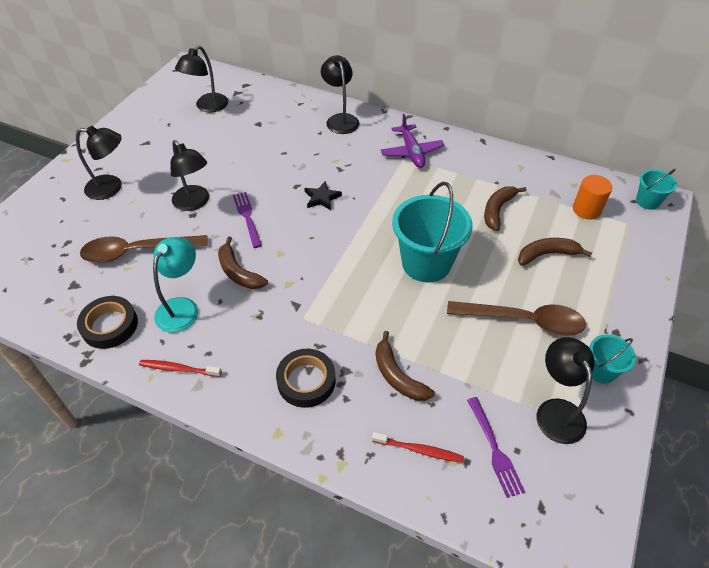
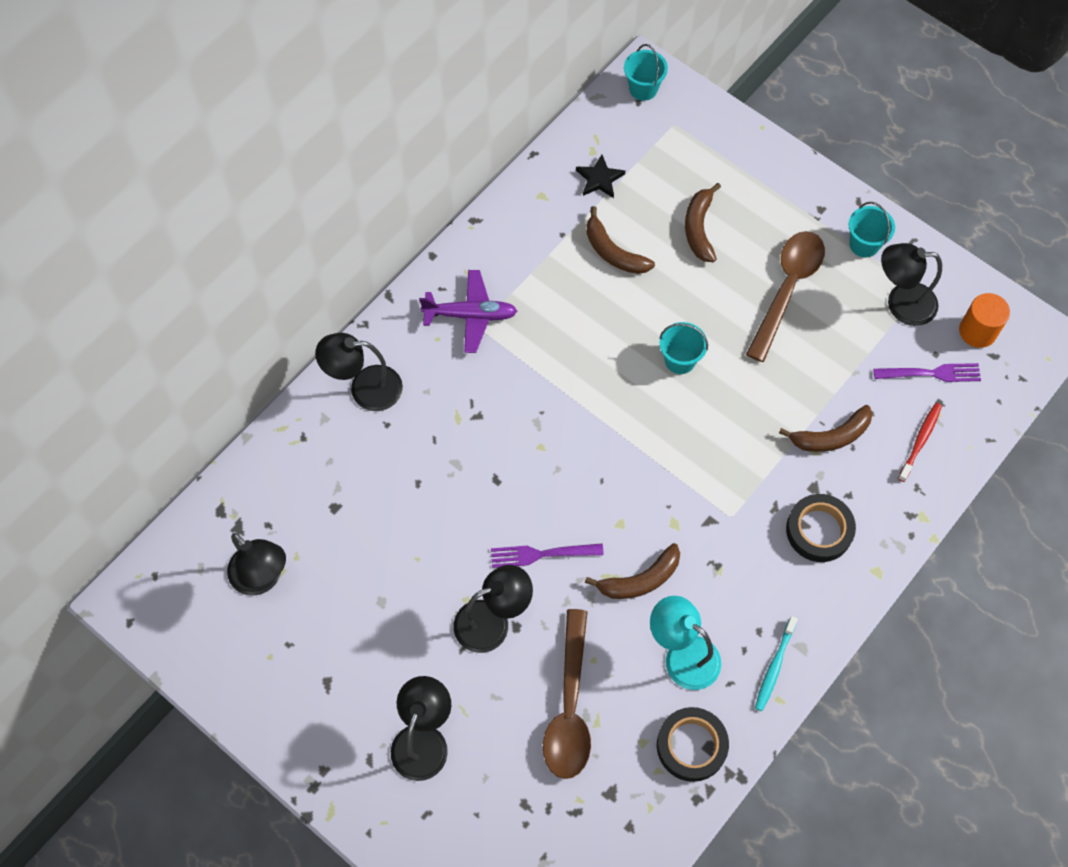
camera: 75 degrees left, 15 degrees up
(178, 369) = (774, 667): red toothbrush -> turquoise toothbrush
(322, 198) = (530, 452): black star -> black star (599, 179)
(426, 263) = (680, 360): turquoise bucket -> turquoise bucket, size x0.50
(586, 209) = (639, 157): orange cylinder -> orange cylinder (977, 331)

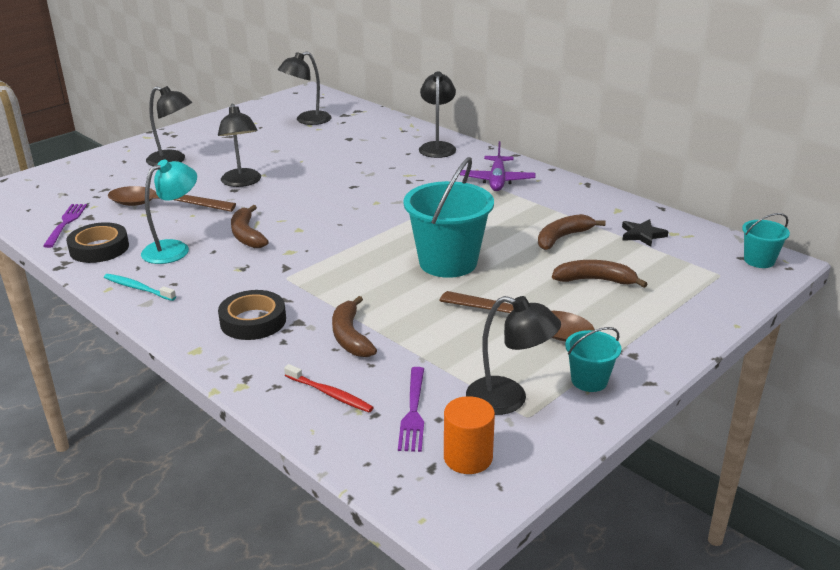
camera: 95 degrees right, 35 degrees down
(541, 554) = (286, 199): purple fork -> purple fork (66, 223)
(680, 360) = (448, 262): turquoise bucket -> turquoise bucket, size x1.98
(901, 303) = (509, 399): black lamp -> black lamp turned 105 degrees clockwise

